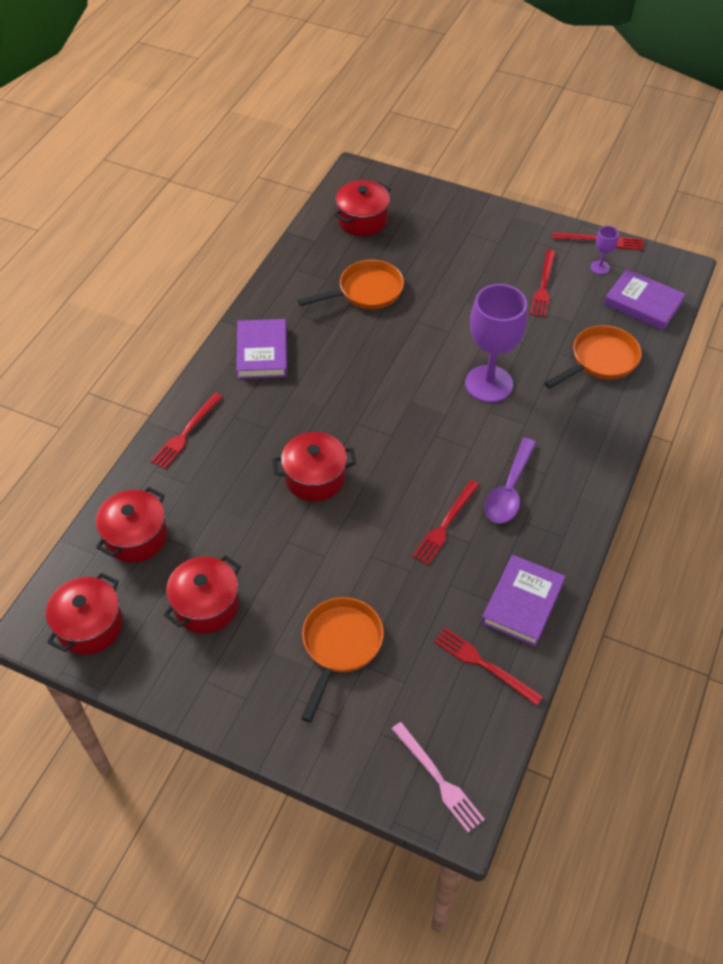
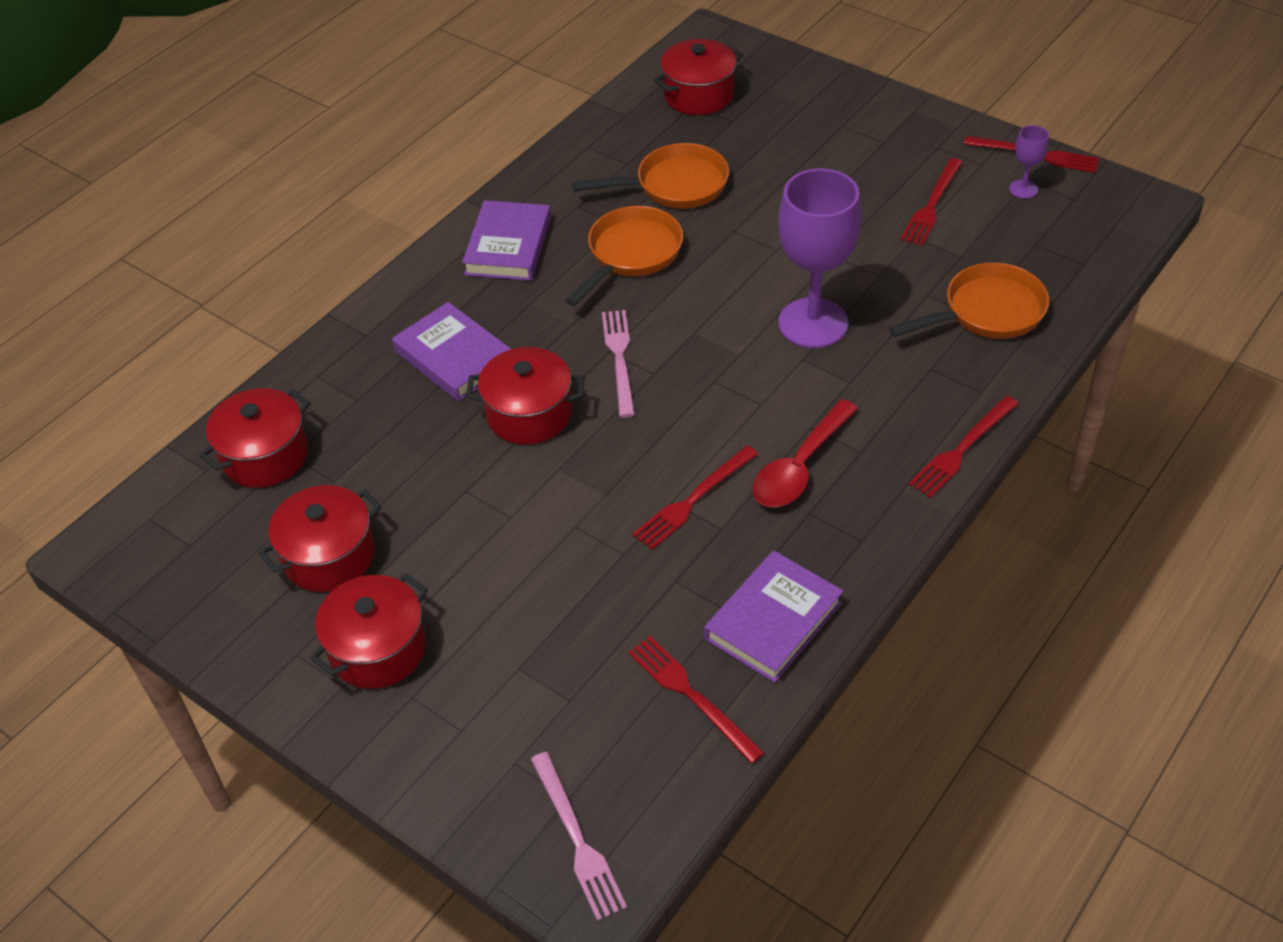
camera: 15 degrees right, 5 degrees down
(90, 626) = (168, 559): red pot -> red pot (378, 649)
(186, 433) = (374, 334): red fork -> red fork (962, 449)
(340, 646) = (494, 638): orange pan -> orange pan (631, 255)
(365, 428) = (619, 358): none -> pink fork
(509, 490) = (800, 467): purple spoon -> red spoon
(643, 303) = (1074, 243): purple book -> purple book (454, 357)

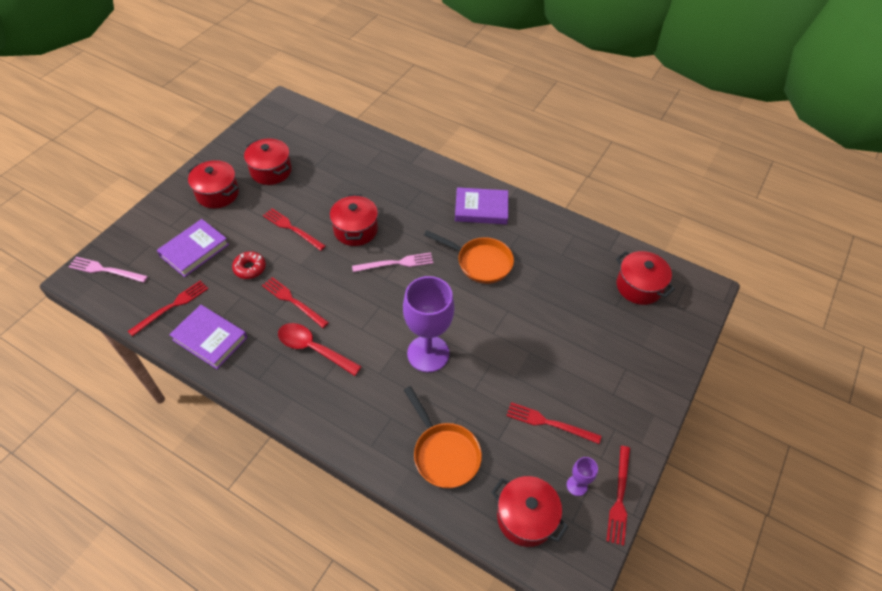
camera: 80 degrees right, 5 degrees up
(265, 456) = (331, 142): red pot -> red pot (525, 517)
(454, 357) = (395, 197): purple book -> purple book (194, 250)
(577, 839) = (106, 270): pink fork -> pink fork turned 45 degrees clockwise
(604, 572) = (250, 268): none -> red donut
(674, 185) = (545, 279): orange pan -> none
(962, 449) = (323, 433): red fork -> red fork (292, 228)

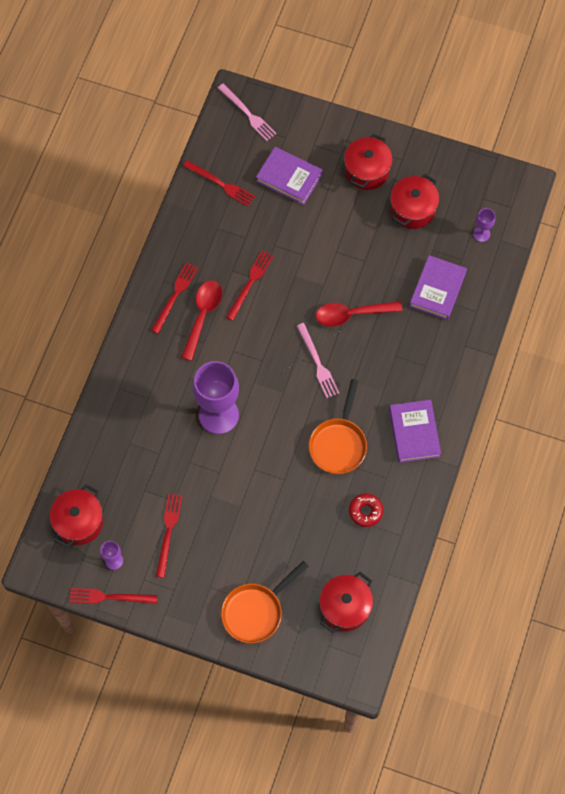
camera: 80 degrees right, 15 degrees up
(106, 270) = (248, 114): pink fork -> pink fork turned 135 degrees clockwise
(210, 339) = (194, 228): purple book -> purple book (437, 289)
(250, 268) = (279, 233): red donut -> red donut (365, 511)
(292, 228) = (338, 255): red fork -> red fork (175, 295)
(314, 134) = (481, 234): none -> purple goblet
(355, 230) = (352, 314): red pot -> red spoon
(444, 453) = (123, 447): orange pan -> orange pan (255, 611)

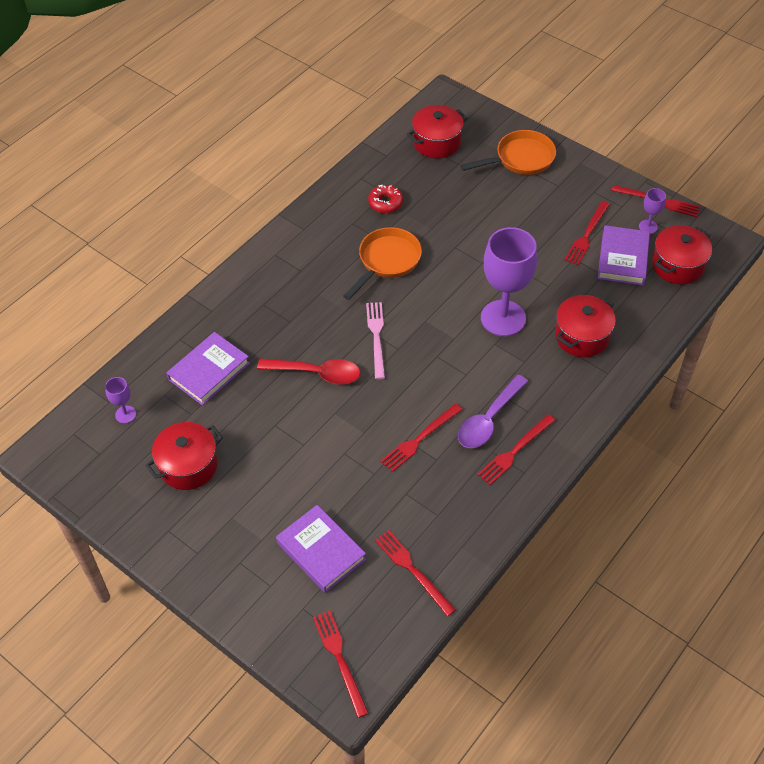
camera: 160 degrees left, 15 degrees down
(203, 315) = (488, 420): red spoon -> purple spoon
(248, 114) = (339, 659): pink fork -> red fork
(367, 170) = (219, 530): red pot -> red pot (582, 336)
(414, 432) = (306, 251): purple book -> purple book (623, 259)

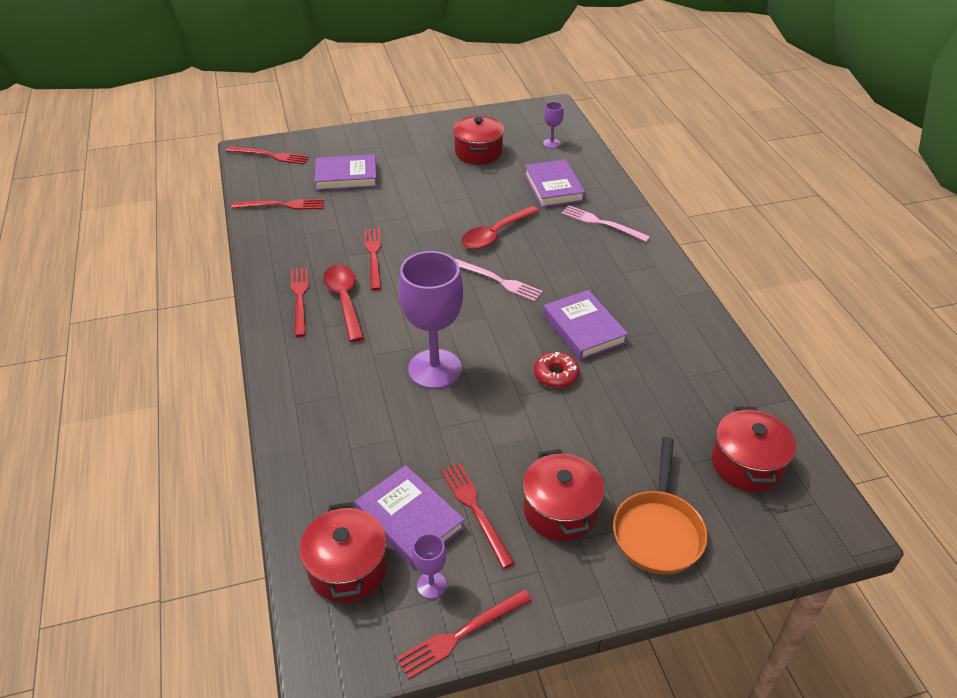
camera: 125 degrees right, 10 degrees down
(241, 311) = (601, 223): none -> pink fork
(385, 203) = (670, 368): red donut -> red donut (556, 375)
(387, 261) = (583, 329): orange pan -> purple book
(488, 420) = (344, 300): purple spoon -> red spoon
(582, 336) = (353, 412): red pot -> red pot (560, 510)

